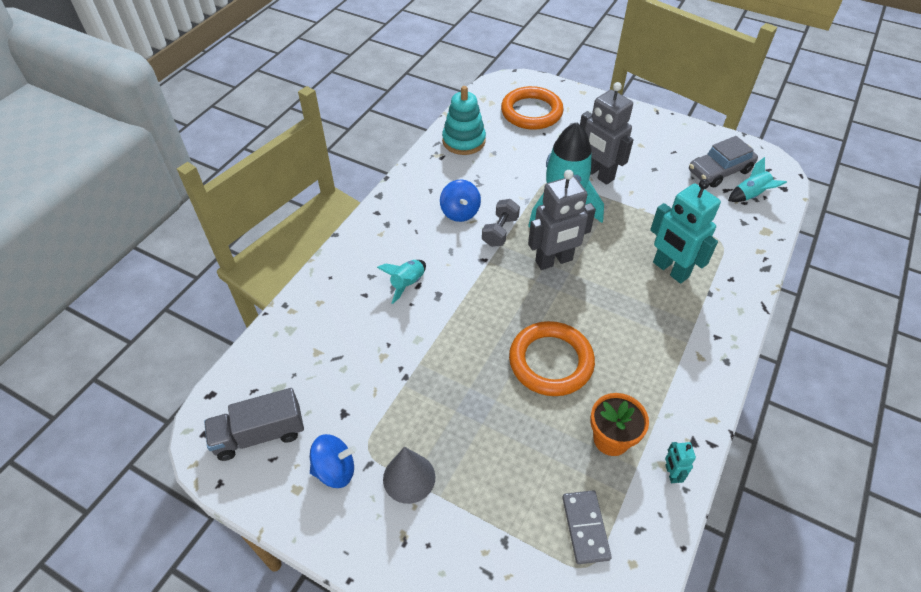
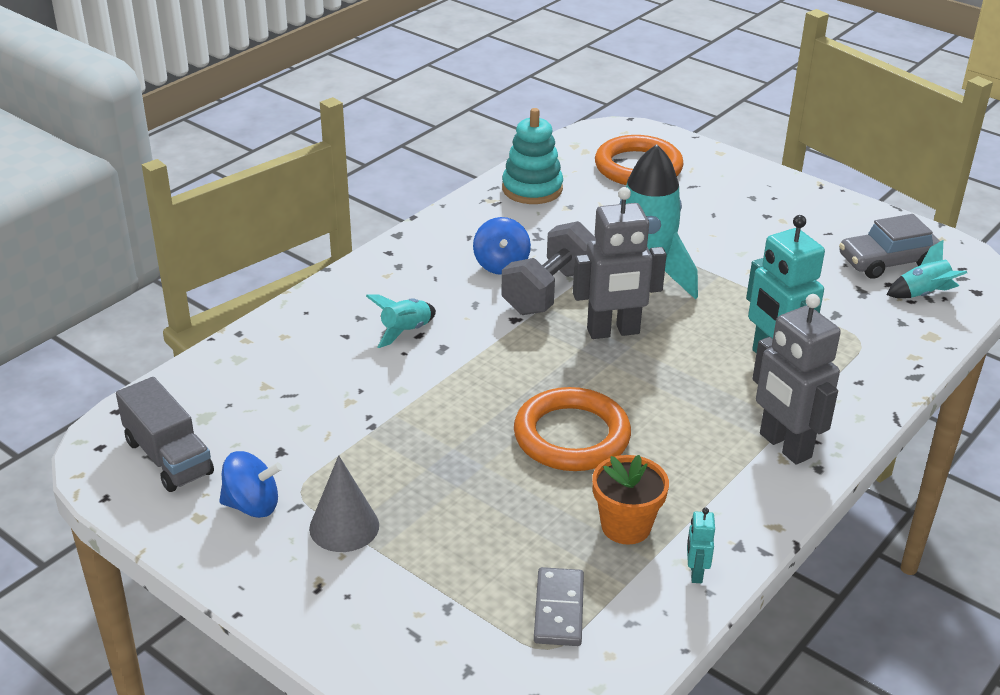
camera: 10 degrees right, 15 degrees down
(259, 434) = (168, 457): grey truck -> grey truck turned 120 degrees counterclockwise
(500, 231) = (549, 291): grey dumbbell -> grey dumbbell, size x1.61
(598, 174) = (708, 246): grey robot -> grey robot (784, 446)

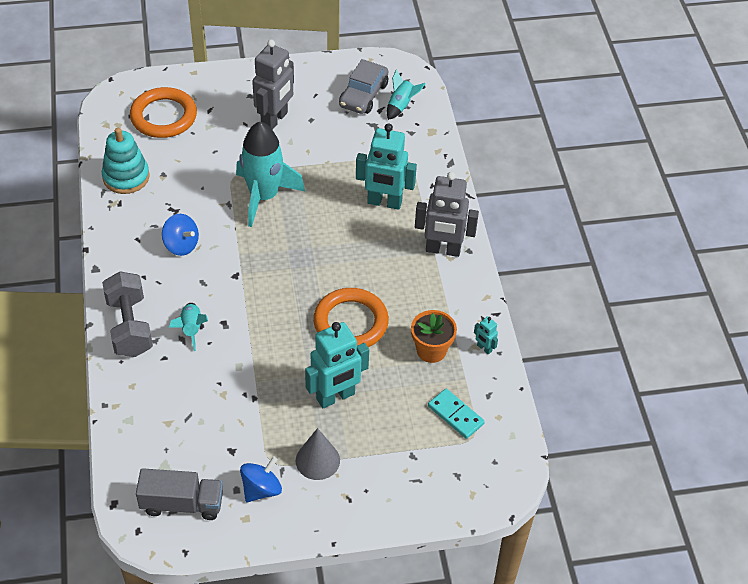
camera: 50 degrees left, 15 degrees up
(452, 487) = (335, 397): none -> turquoise robot
(549, 291) = (229, 243): grey dumbbell -> grey dumbbell (130, 326)
(559, 610) = (455, 415): grey domino -> turquoise domino
(613, 332) = (292, 244): grey robot -> grey robot (275, 120)

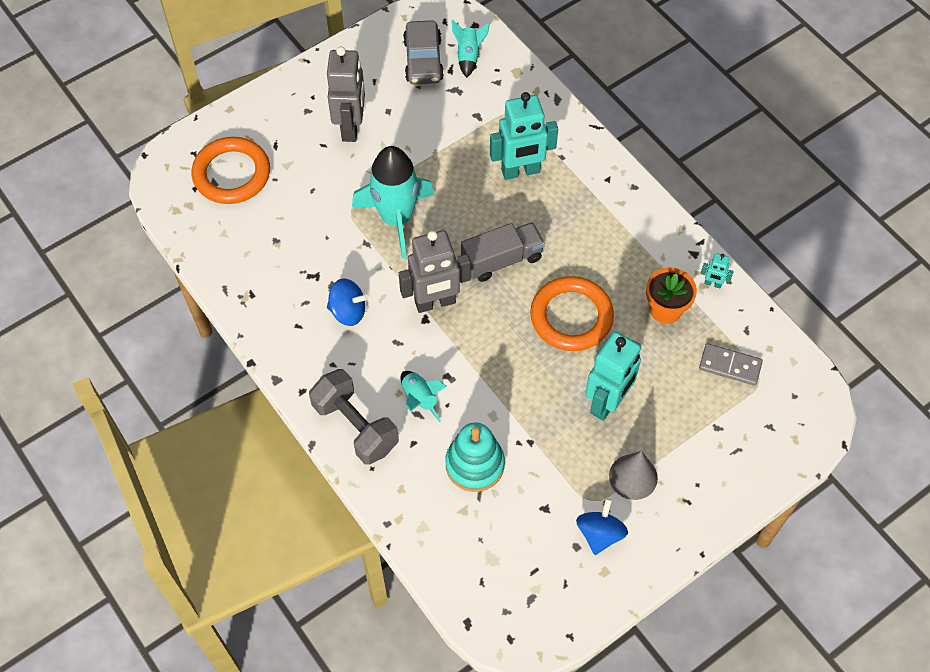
camera: 25 degrees left, 10 degrees up
(126, 177) = (238, 261): turquoise stacking toy -> turquoise stacking toy (475, 464)
(182, 504) = (534, 588): grey truck -> grey truck (502, 260)
(443, 250) = (609, 197): grey robot -> grey robot (435, 302)
(455, 415) = (730, 365): turquoise domino -> grey domino

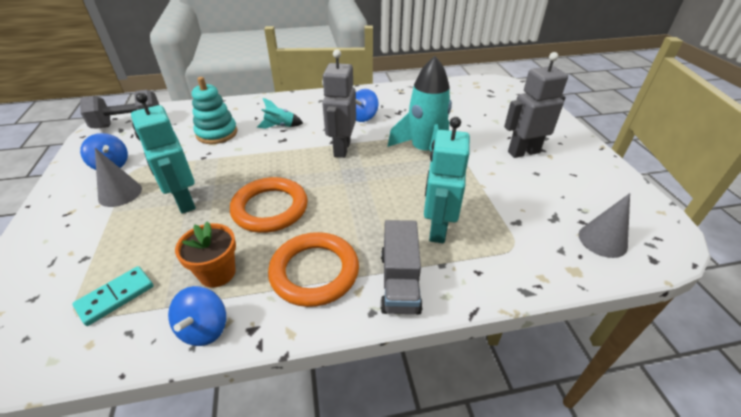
camera: 115 degrees right, 20 degrees down
(232, 174) = (496, 102): orange ring -> orange ring (314, 272)
(351, 127) = (523, 152): grey robot -> grey robot turned 135 degrees clockwise
(355, 426) = (287, 104): grey dumbbell -> grey dumbbell (129, 124)
(423, 60) = (598, 208): grey car -> none
(468, 56) = (602, 240): turquoise rocket -> grey cone
(502, 260) = (352, 189): grey truck -> grey truck (399, 282)
(712, 284) = (204, 329): turquoise robot -> blue spinning top
(730, 365) = (116, 297): grey domino -> turquoise domino

